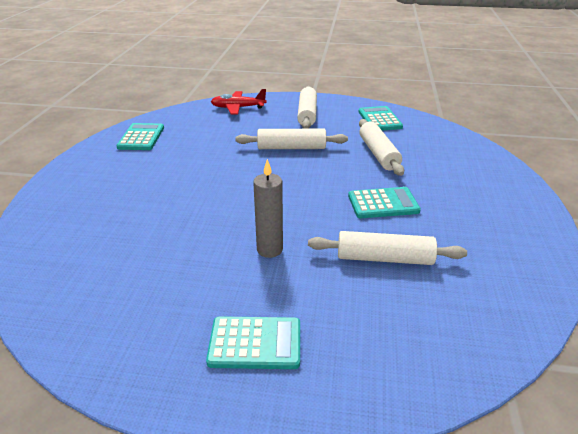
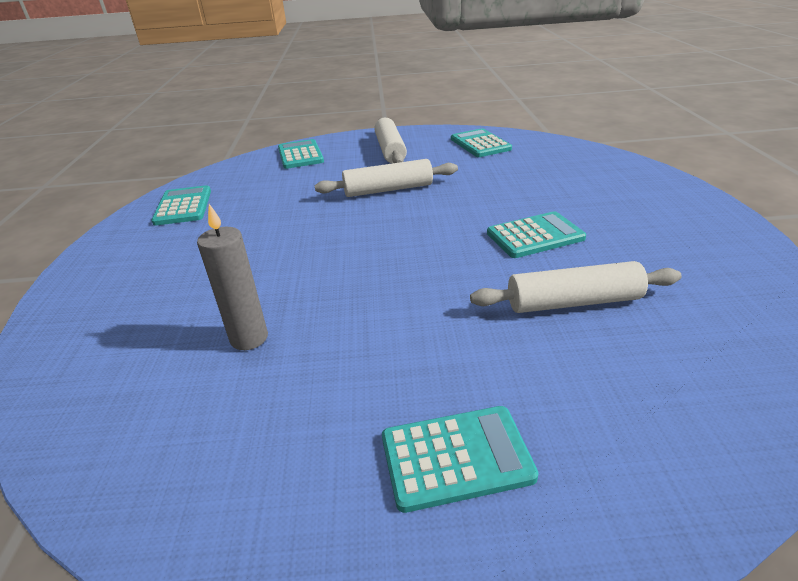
camera: 10 degrees left, 0 degrees up
(238, 108) = (300, 155): red plane -> turquoise calculator
(269, 249) = (417, 318): grey candle -> grey candle (249, 338)
(378, 154) = (498, 181): white rolling pin -> none

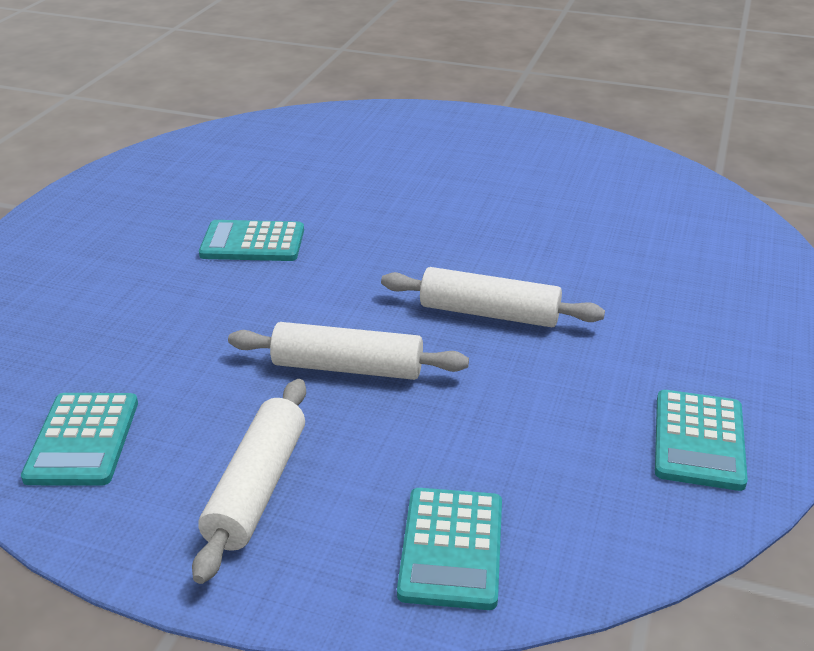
camera: 160 degrees left, 0 degrees up
(249, 338) = (583, 225): grey candle -> none
(456, 457) = (464, 142): turquoise calculator -> none
(573, 302) = (303, 185): white rolling pin -> white rolling pin (489, 313)

